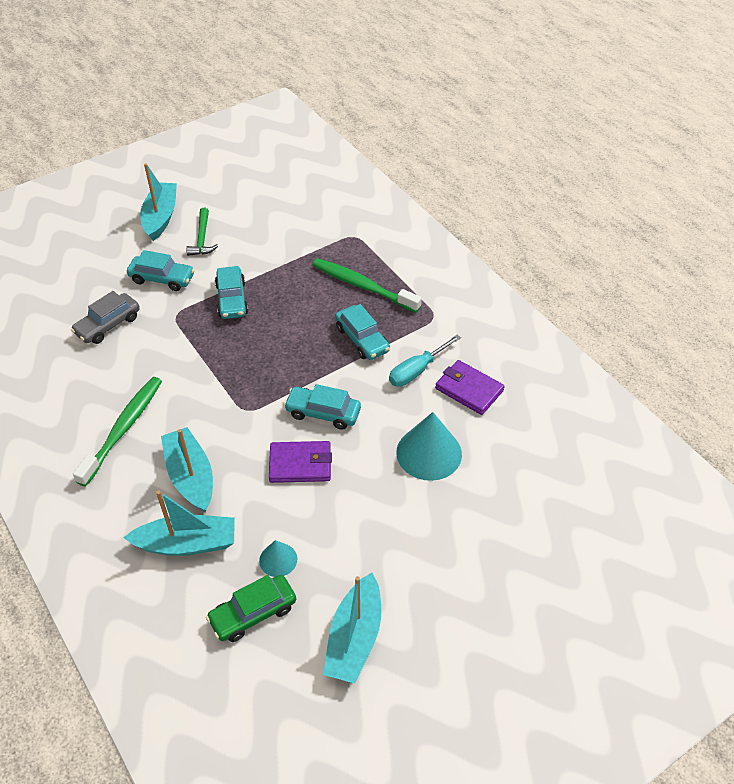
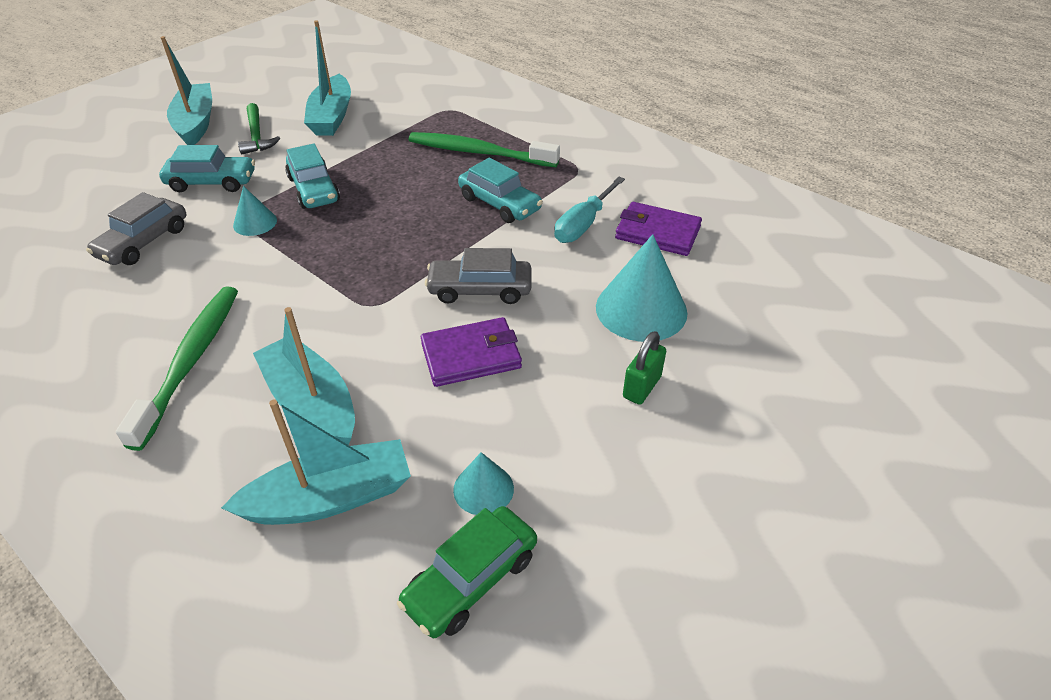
camera: 15 degrees left, 5 degrees down
(185, 322) = (255, 222): none -> turquoise cone
(323, 413) = (480, 290): turquoise car -> grey car
(354, 638) = (647, 577): turquoise boat -> turquoise boat (332, 117)
(404, 513) = (641, 387): none -> green padlock

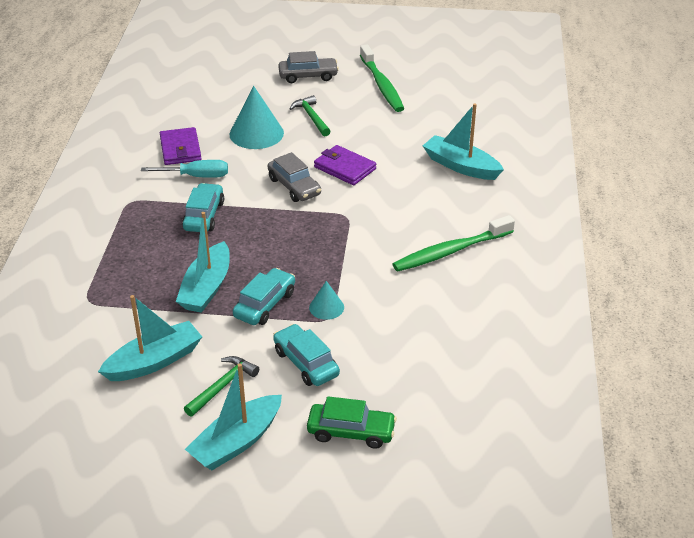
camera: 125 degrees left, 5 degrees down
(143, 242) = (397, 344): grey car -> grey car (308, 76)
(311, 403) = (426, 198): turquoise boat -> turquoise boat (206, 288)
(471, 579) = (449, 120): green car -> green car (351, 432)
(479, 153) = (146, 253): green toothbrush -> green toothbrush (382, 85)
(483, 489) = (411, 133): turquoise cone -> none
(641, 387) = (311, 117): green padlock -> green hammer

